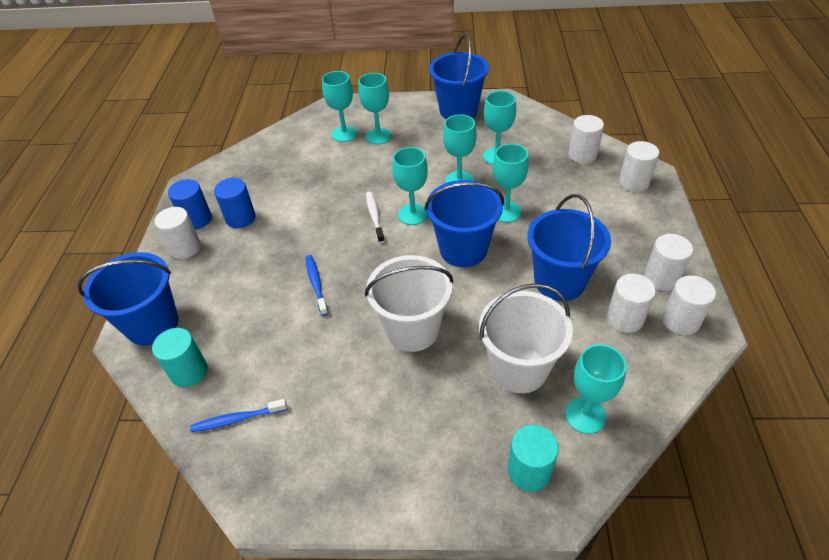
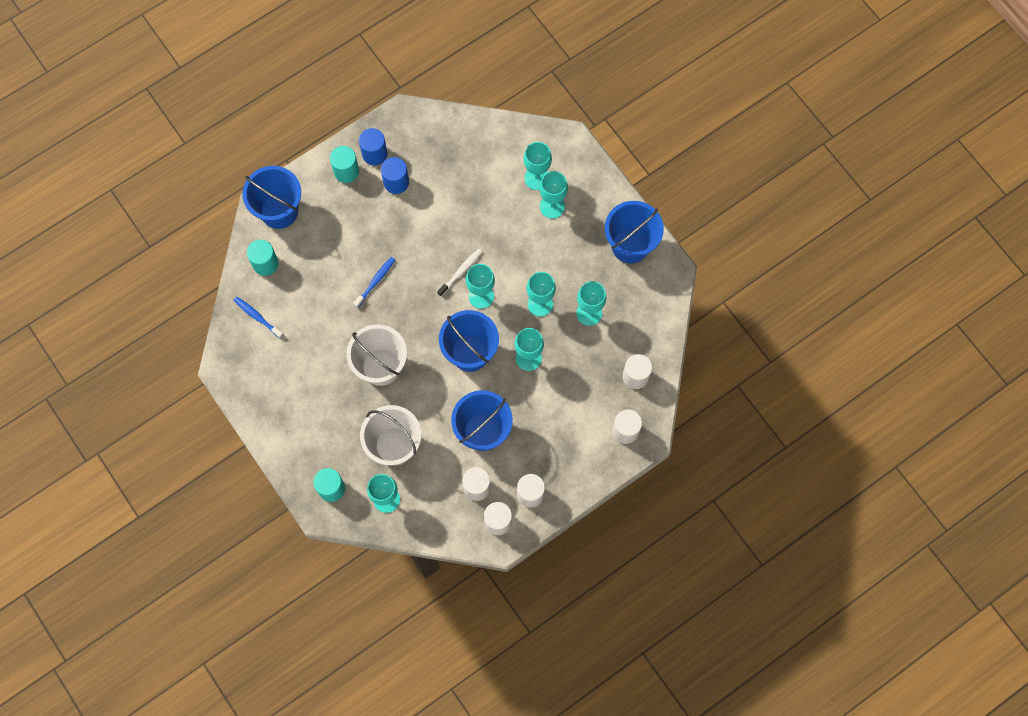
camera: 50 degrees right, 25 degrees up
(185, 248) = (346, 171): white cylinder -> turquoise cylinder

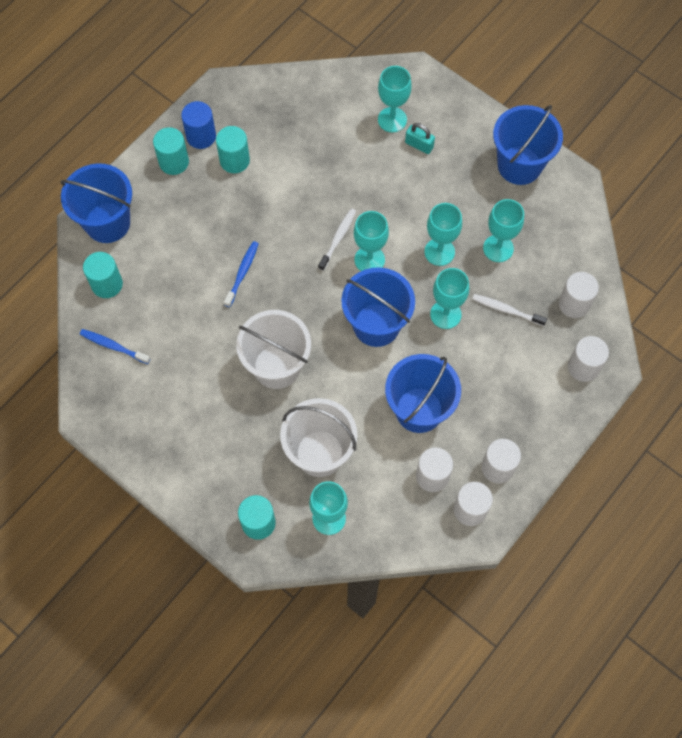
camera: 15 degrees left, 5 degrees down
(396, 182) = (234, 160): blue cylinder -> turquoise cylinder
(552, 206) = (419, 145): turquoise goblet -> turquoise padlock
(579, 367) = (506, 310): none -> white toothbrush

